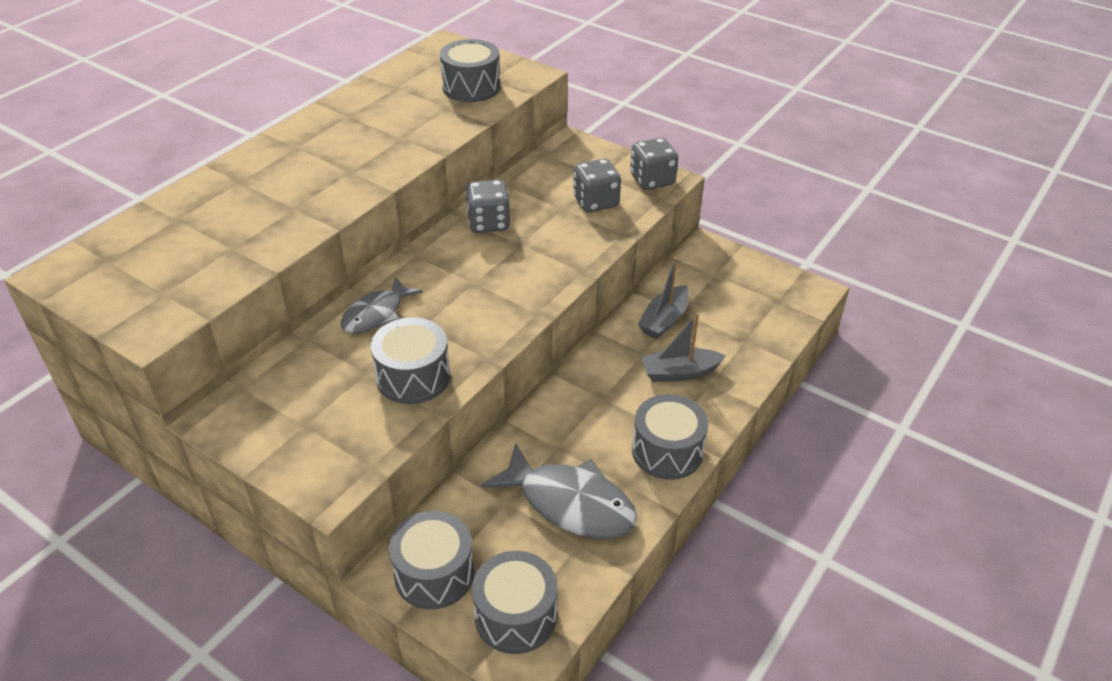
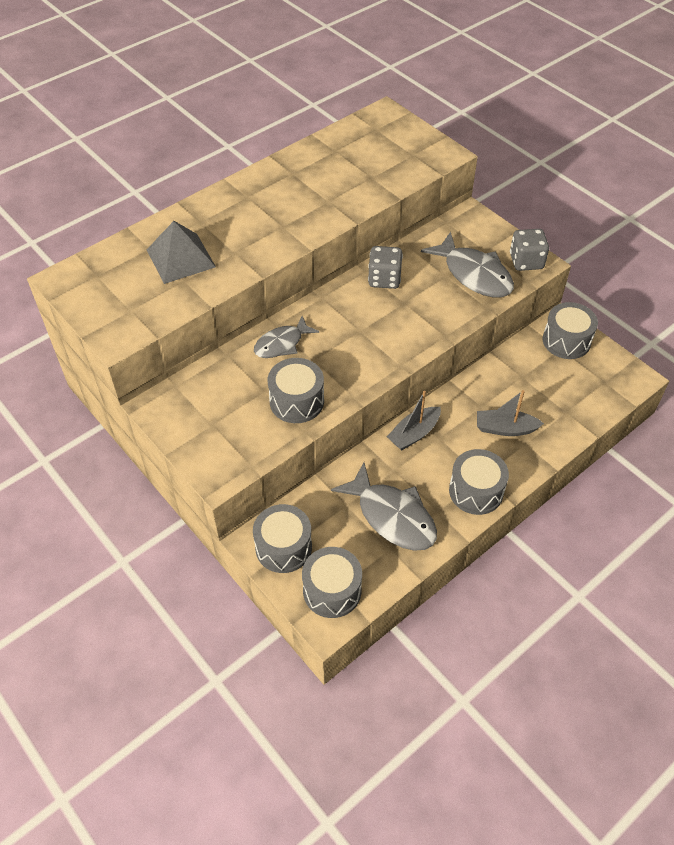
camera: 15 degrees right, 10 degrees up
(222, 225) = (180, 258): none -> grey pyramid
(471, 87) = (395, 160): grey drum -> grey drum (566, 341)
(596, 202) = (474, 274): grey dice -> grey fish
(664, 320) = (507, 381): grey boat -> grey boat (414, 434)

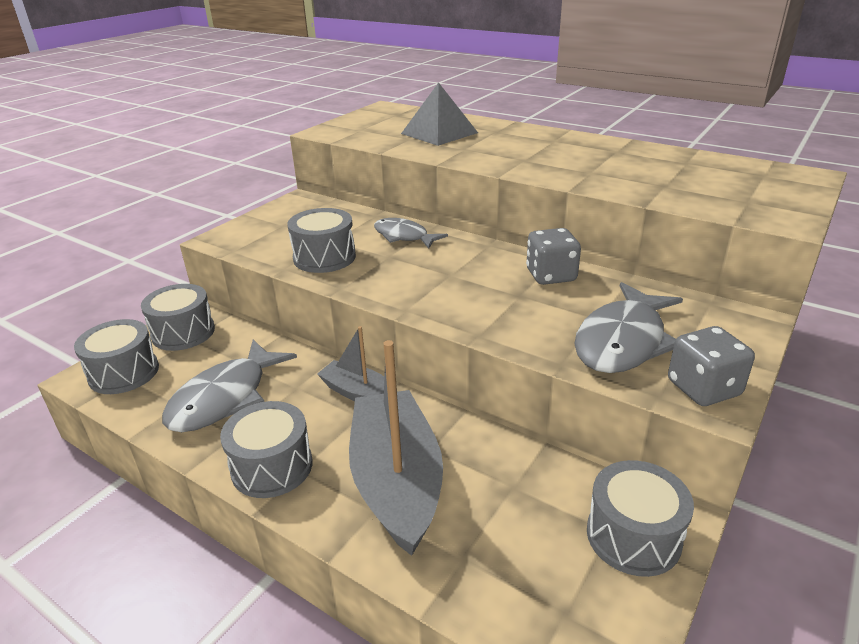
camera: 75 degrees right, 20 degrees down
(505, 428) = (396, 481): grey boat -> grey boat, size x1.88

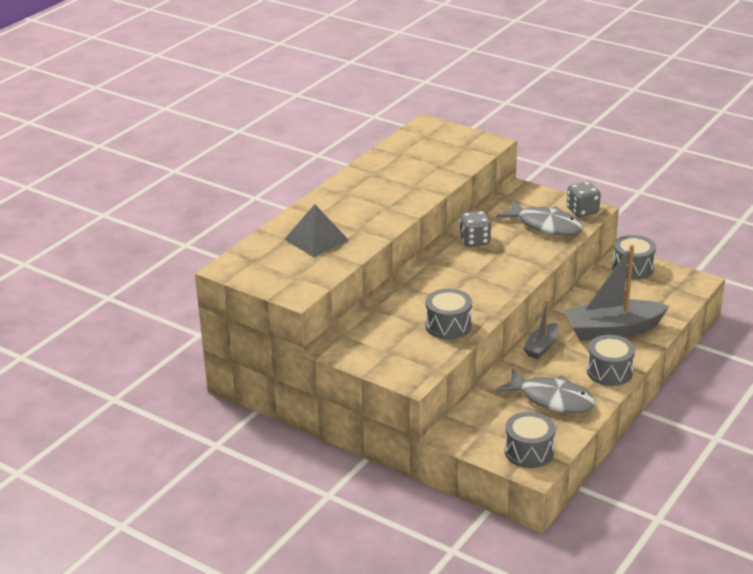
camera: 90 degrees left, 0 degrees up
(183, 332) = (475, 435): grey drum -> none
(404, 236) = (415, 294): grey fish -> none

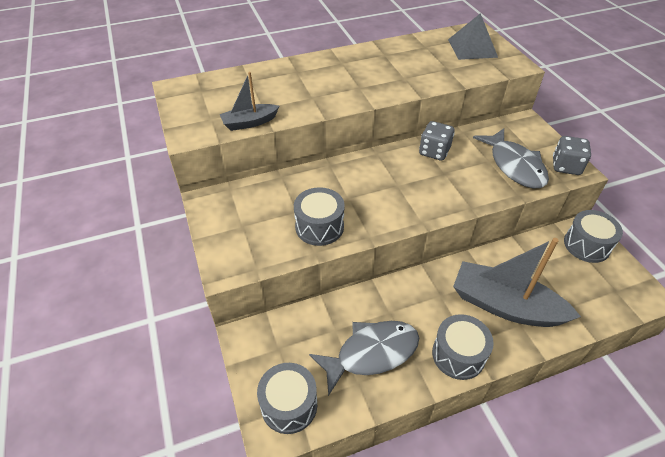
camera: 35 degrees right, 15 degrees up
(316, 239) = (269, 92): grey pyramid -> grey pyramid (472, 48)
(541, 347) = (419, 286): grey boat -> grey boat (249, 123)
(552, 399) = (371, 353): grey fish -> grey fish turned 90 degrees counterclockwise

